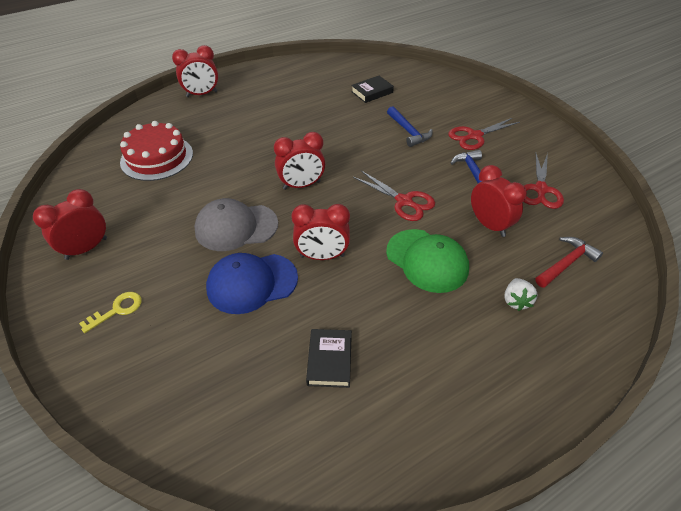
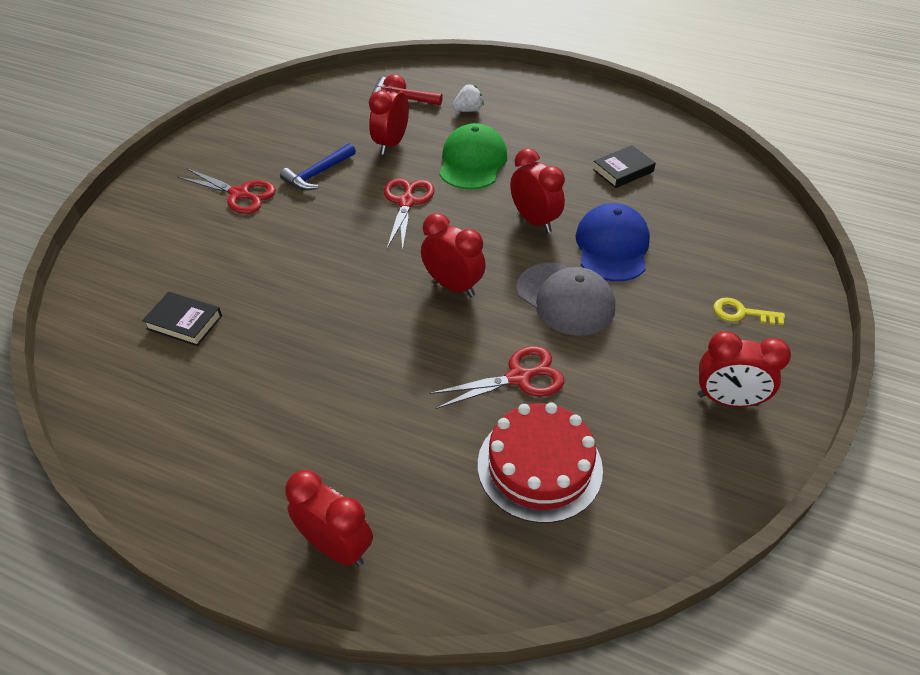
camera: 125 degrees left, 0 degrees up
(252, 283) = (612, 246): blue cap -> blue cap turned 120 degrees counterclockwise
(408, 131) = (268, 247): blue hammer -> none
(540, 189) = (309, 130): red scissors -> red scissors (518, 378)

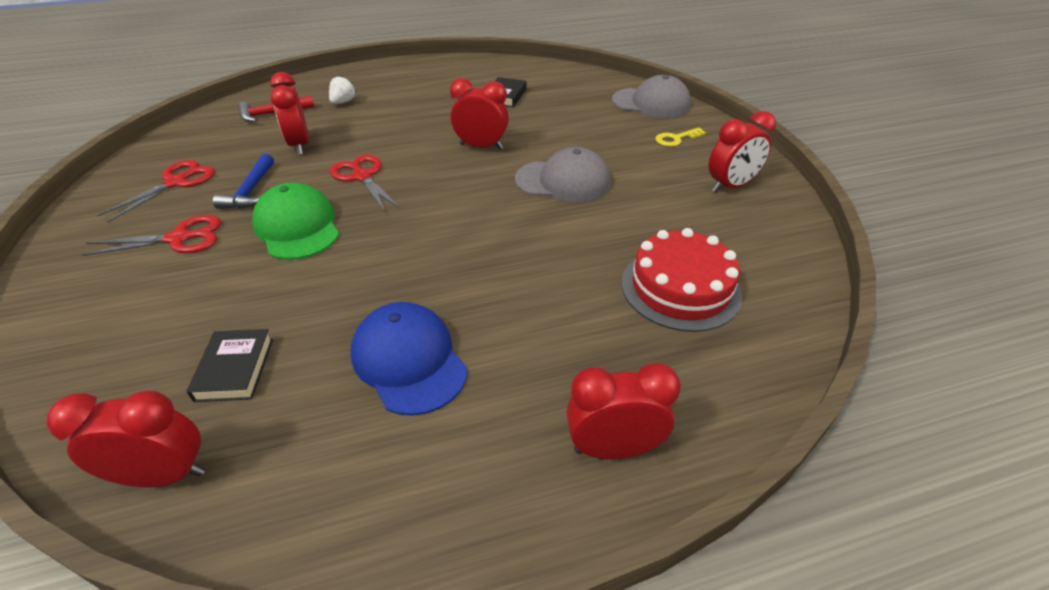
camera: 40 degrees left, 5 degrees down
(184, 322) = (235, 369): black book -> black book turned 75 degrees counterclockwise
(453, 286) = (471, 212): red clock -> red clock (164, 475)
(472, 162) = (387, 131): green cap -> green cap (297, 227)
(518, 378) = (594, 243): red scissors -> red scissors (176, 182)
(612, 246) = (554, 139): blue cap -> blue cap (409, 360)
(772, 254) = (651, 103): none -> grey cap

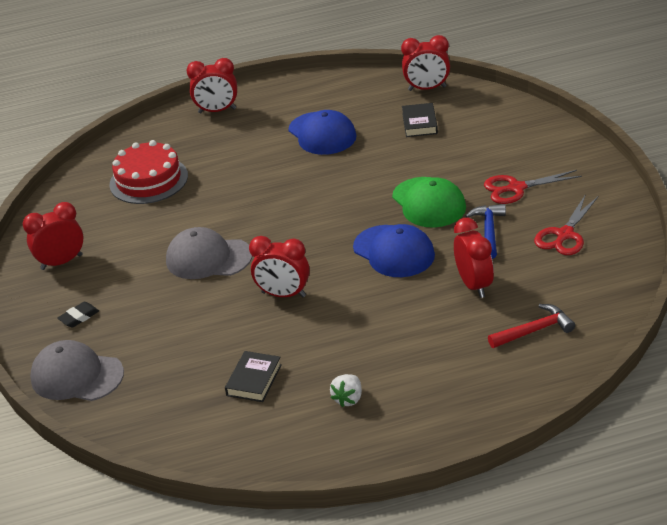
camera: 175 degrees left, 5 degrees down
(343, 102) = (458, 356): white strawberry -> white strawberry (348, 399)
(362, 177) = (394, 251): red scissors -> blue cap
(676, 139) = (79, 317): yellow key -> black eraser

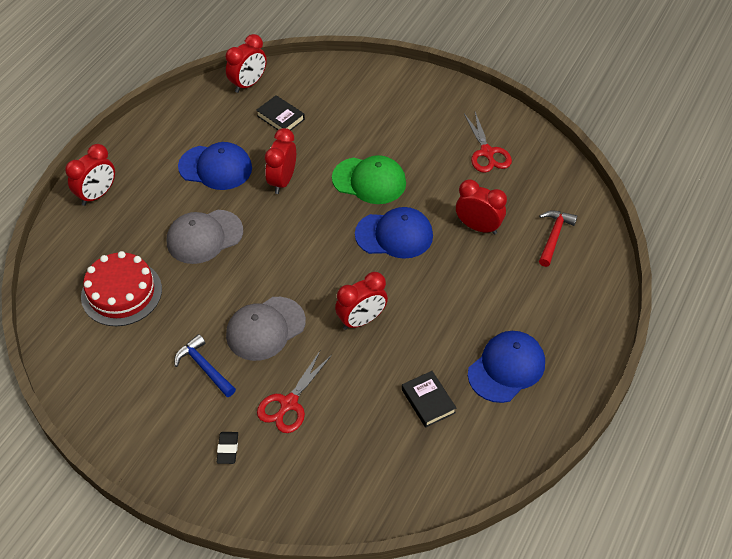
camera: 50 degrees left, 15 degrees up
(61, 262) = (145, 413): red clock -> red clock (282, 181)
(77, 376) = (294, 497): grey cap -> grey cap (204, 237)
(348, 399) = (506, 368): white strawberry -> blue cap
(489, 231) = (437, 179): blue hammer -> blue hammer (204, 367)
(516, 188) = (413, 134): red scissors -> red scissors (289, 403)

